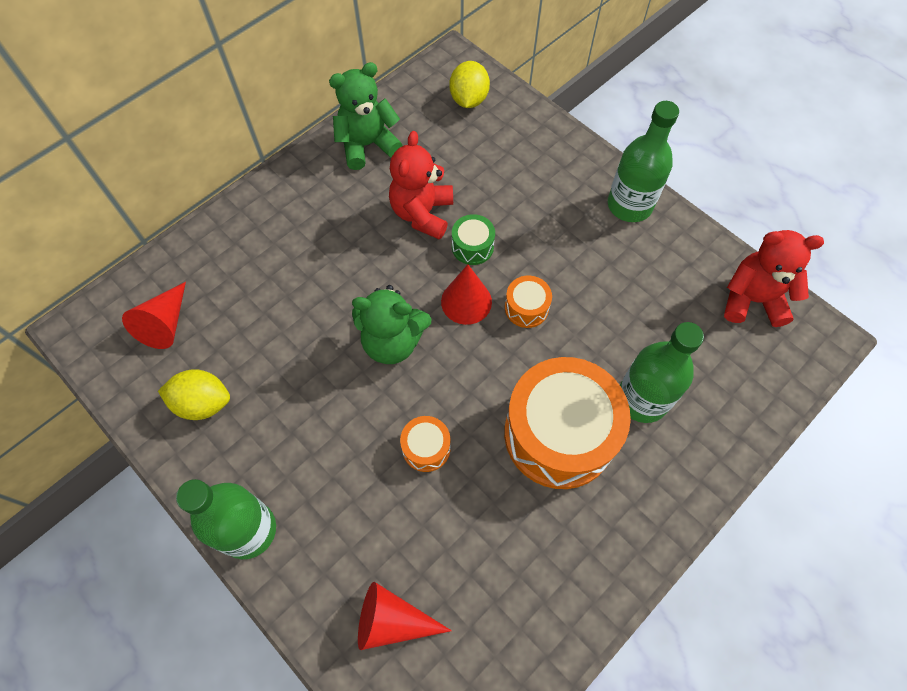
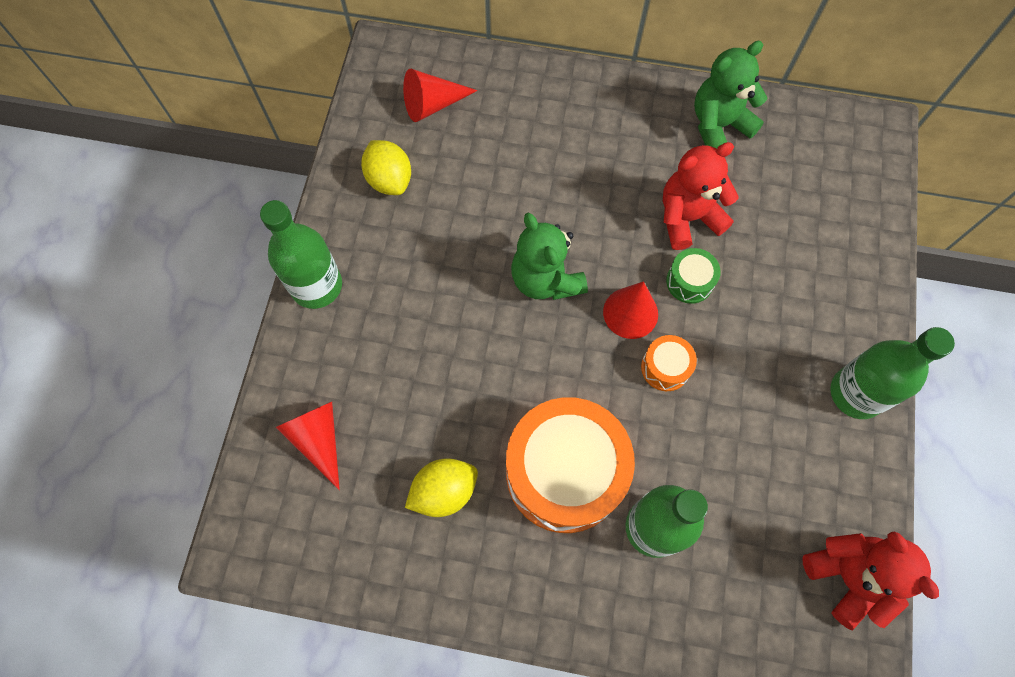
camera: 55 degrees right, 5 degrees up
(367, 145) = (718, 125): green teddy bear -> green teddy bear turned 60 degrees counterclockwise
(426, 448) = (472, 370): orange drum -> none
(469, 99) = (846, 173): yellow lemon -> yellow lemon (444, 491)

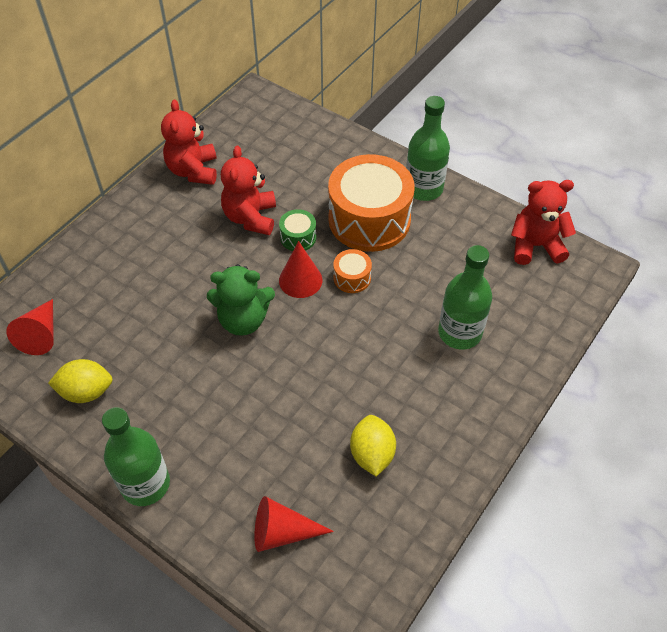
camera: 65 degrees left, 15 degrees down
(564, 473) = (396, 369): orange drum -> orange drum (369, 219)
(718, 125) = (193, 171): green teddy bear -> red teddy bear

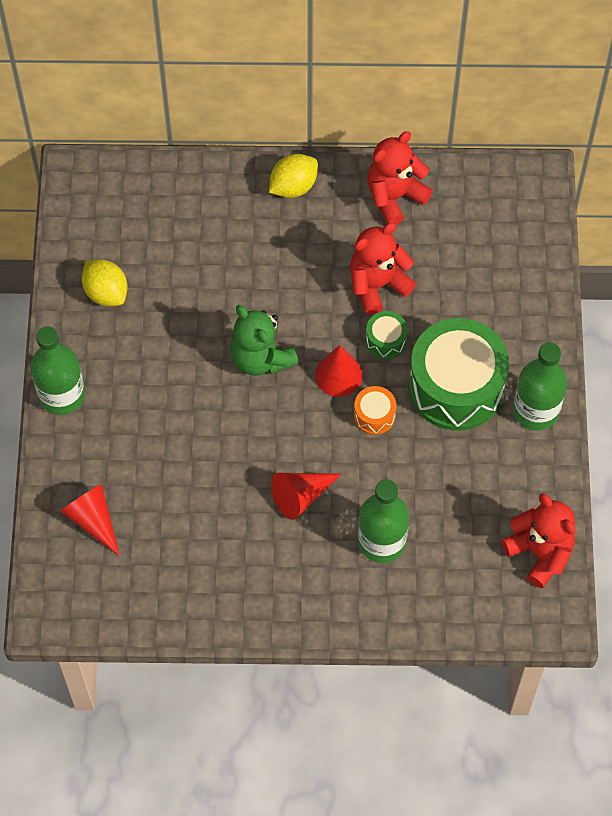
camera: 55 degrees right, 10 degrees up
(41, 334) = (131, 217): red cone -> red cone (301, 496)
(369, 219) = (456, 386): orange drum -> green drum
(372, 454) = (206, 542): yellow lemon -> yellow lemon (293, 186)

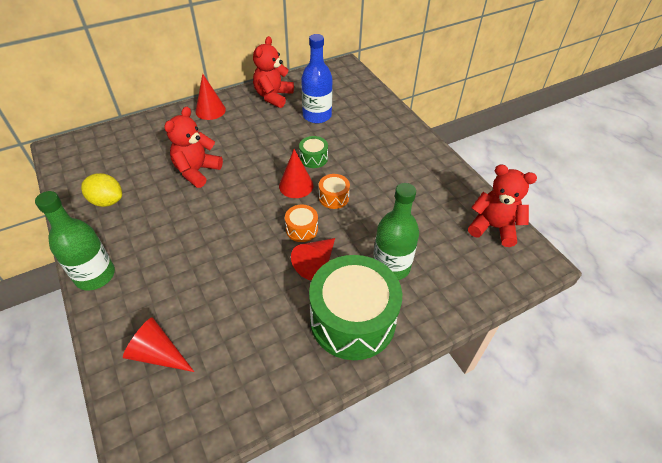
camera: 30 degrees left, 15 degrees down
(261, 358) = (239, 196): green teddy bear -> none
(293, 186) = (210, 110): yellow lemon -> red cone
(310, 443) = (301, 229): none -> orange drum
(377, 285) = (290, 135): red teddy bear -> red teddy bear (197, 171)
(435, 264) = (317, 116): none -> blue bottle
(456, 386) = (372, 164): green drum -> green drum (352, 320)
(535, 410) = (426, 158): green bottle -> none

